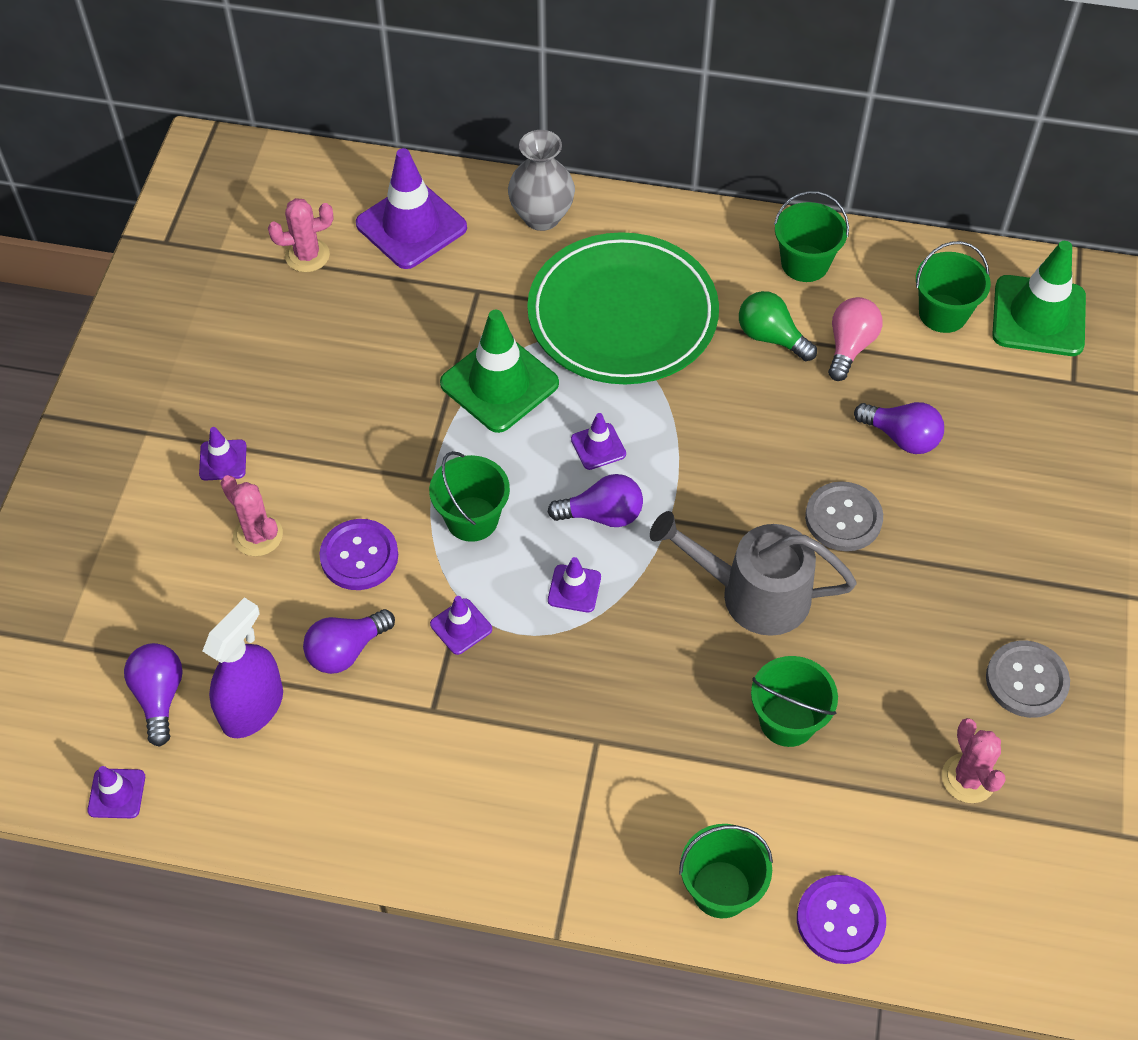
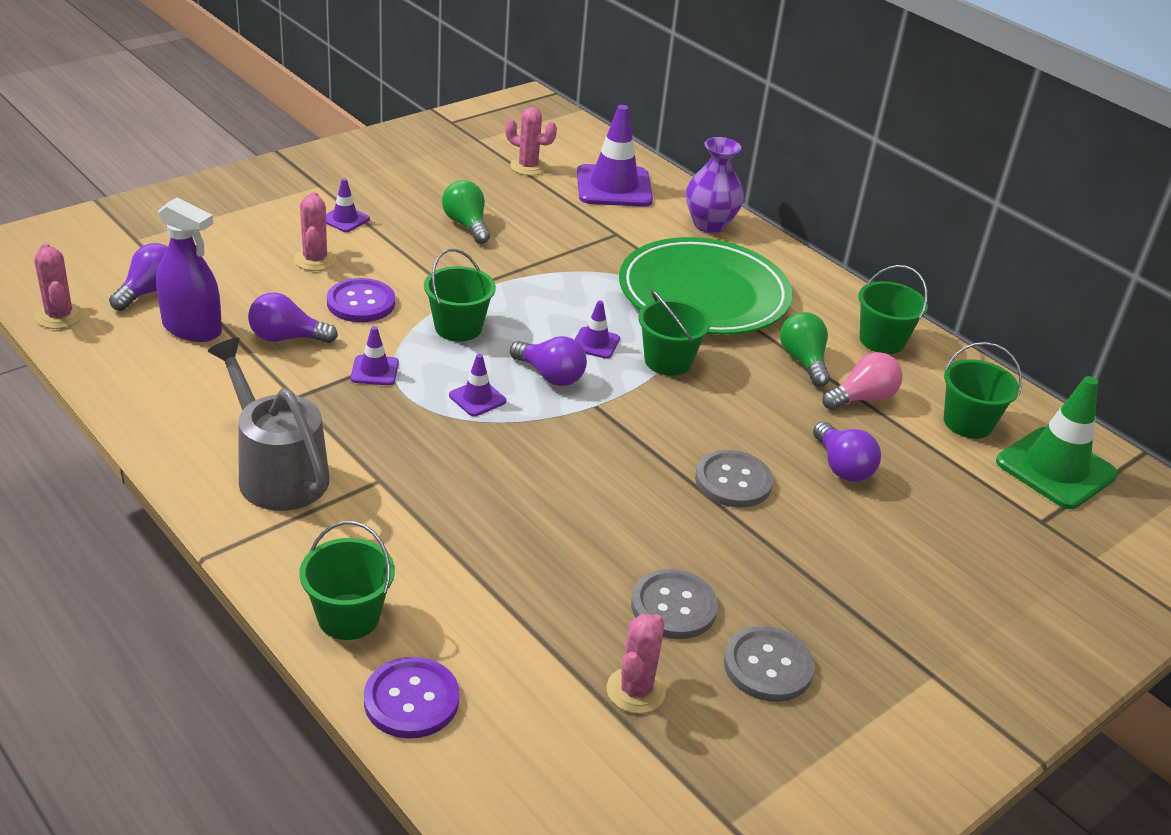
camera: 35 degrees right, 20 degrees down
(116, 793) = (59, 316): purple traffic cone -> pink cactus
(252, 708) = (192, 328): purple spray bottle -> purple spray bottle turned 45 degrees clockwise
(339, 381) = (466, 225): none -> green light bulb
(499, 383) = (569, 279): green traffic cone -> none
(541, 217) = (709, 225): grey vase -> purple vase
(753, 594) = (604, 478): grey watering can -> grey watering can (276, 472)
(787, 720) = (533, 560): green bucket -> green bucket (668, 361)
(920, 680) = (673, 606): none -> grey button

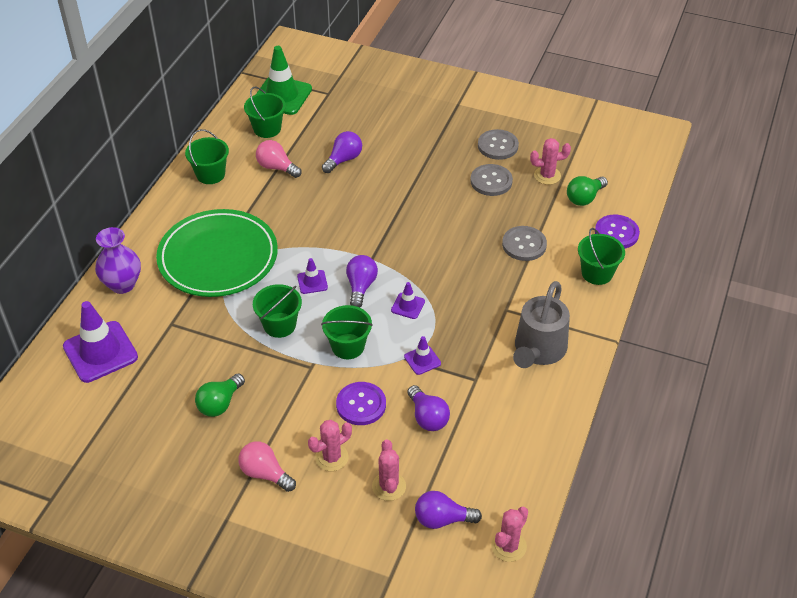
camera: 115 degrees left, 10 degrees up
(192, 328) = (459, 469): purple spray bottle -> none
(345, 219) = (265, 473): purple traffic cone -> pink light bulb
(528, 167) = (102, 412): pink cactus -> pink cactus (389, 486)
(668, 361) = (304, 247): green bucket -> green bucket (279, 325)
(733, 481) = (389, 190): grey button -> grey button (524, 245)
(803, 361) = (259, 197): green light bulb -> green light bulb (584, 198)

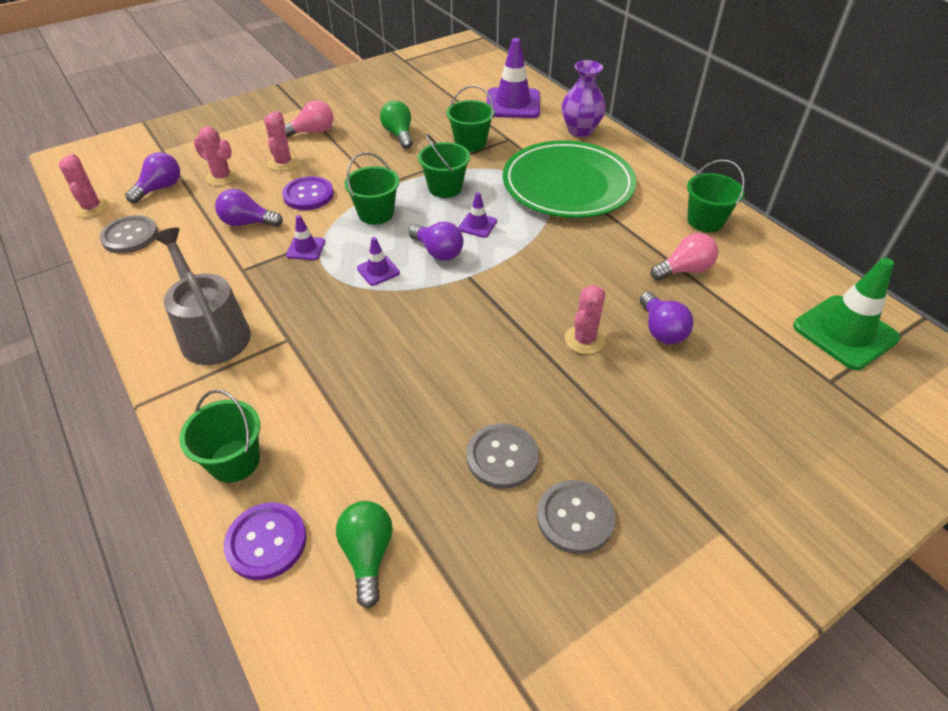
camera: 125 degrees right, 0 degrees up
(267, 129) = (771, 291): green bucket -> green bucket (470, 143)
(524, 245) = (357, 417): grey button -> grey button (130, 236)
(547, 176) = (456, 539): pink cactus -> pink cactus (584, 340)

